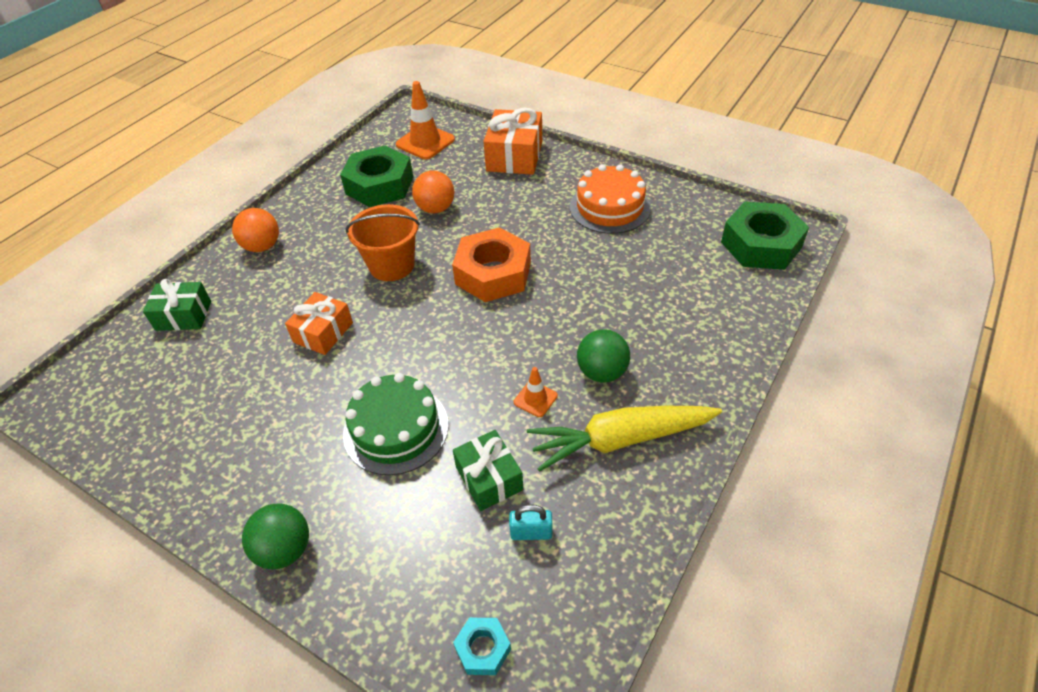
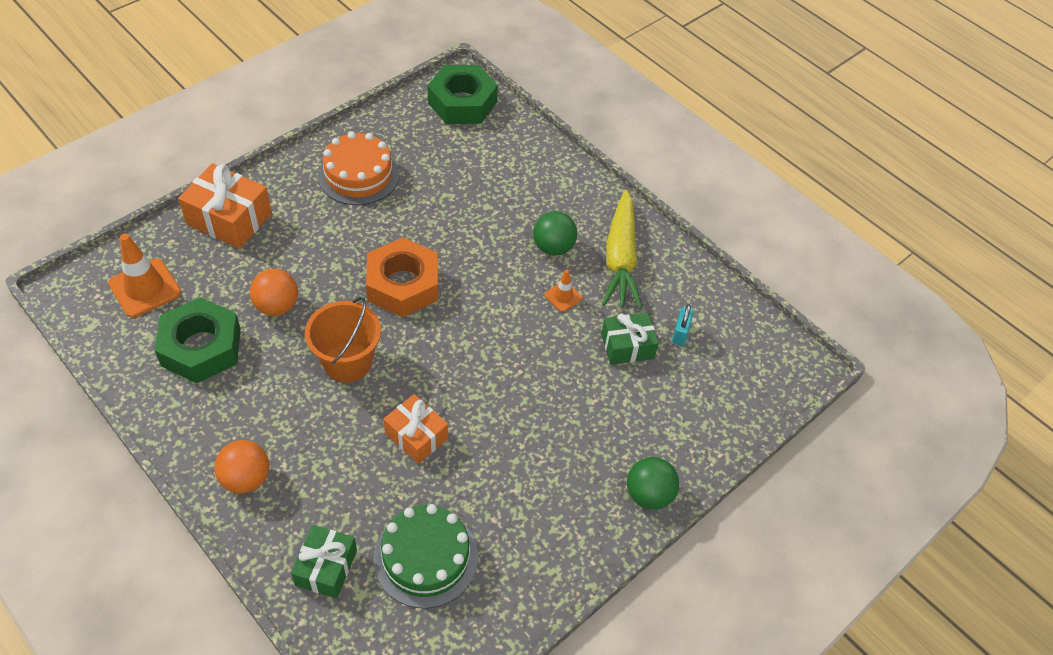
camera: 80 degrees left, 5 degrees up
(396, 429) = (557, 397): green cake -> green cake (426, 557)
(483, 649) = (756, 383): turquoise nut -> none

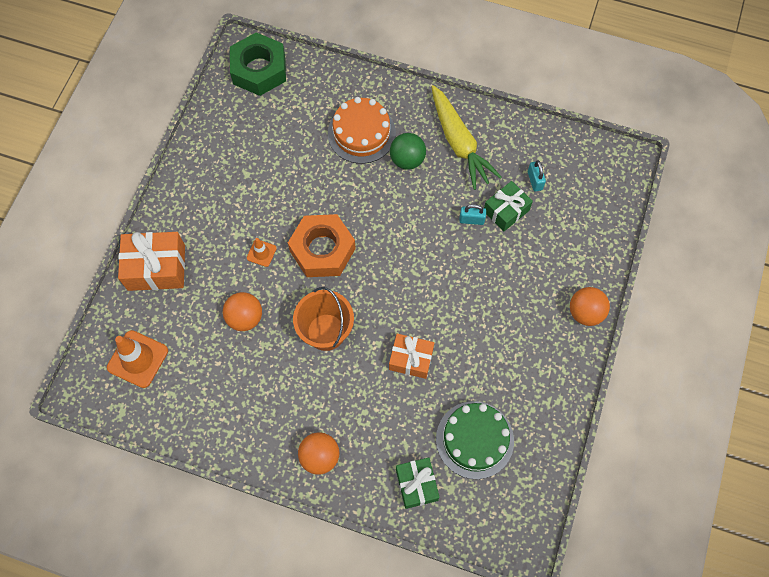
camera: 25 degrees left, 15 degrees up
(201, 347) = (215, 381): green nut -> none
(358, 175) = (226, 177): orange cake -> orange cake (361, 133)
(563, 296) = (439, 196): orange traffic cone -> orange traffic cone (261, 253)
(582, 336) = (471, 220): none -> turquoise padlock
(649, 494) = (585, 312): green ball -> orange ball

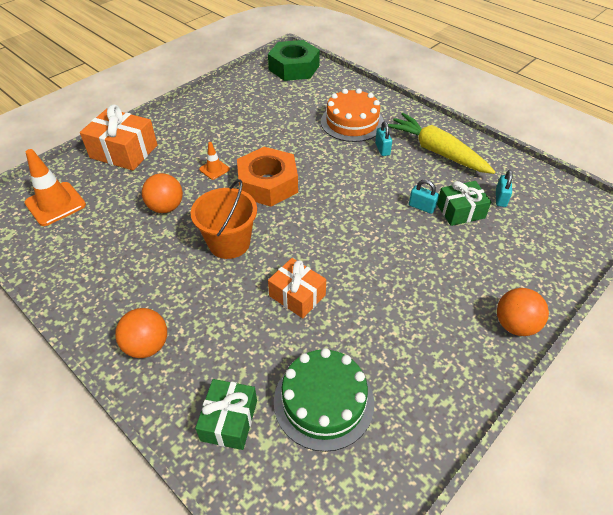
camera: 25 degrees right, 20 degrees down
(407, 160) = (382, 149): green ball -> turquoise padlock
(459, 142) = (437, 152): yellow carrot -> yellow carrot turned 135 degrees clockwise

